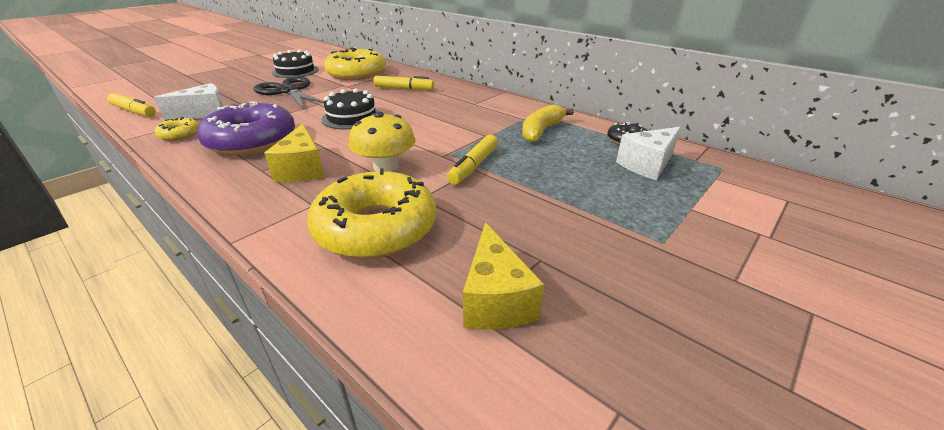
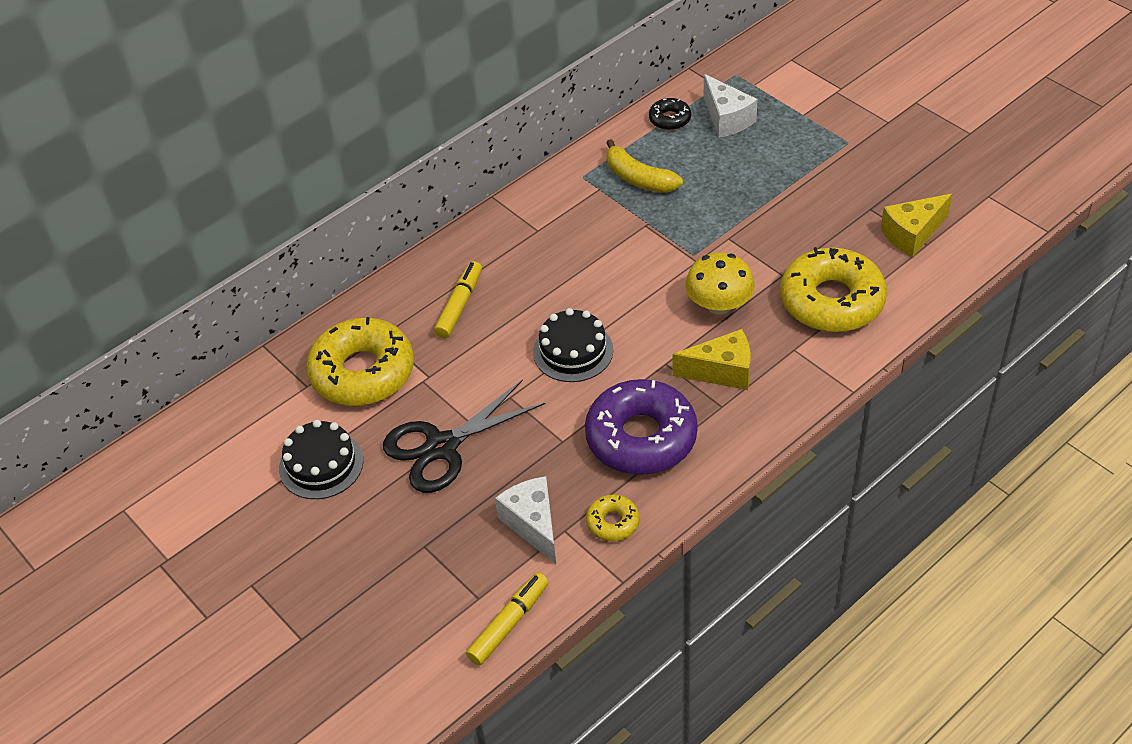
camera: 80 degrees left, 15 degrees up
(473, 166) = (722, 237): yellow marker -> none
(495, 299) = (912, 234): yellow cheese -> yellow cheese turned 150 degrees clockwise

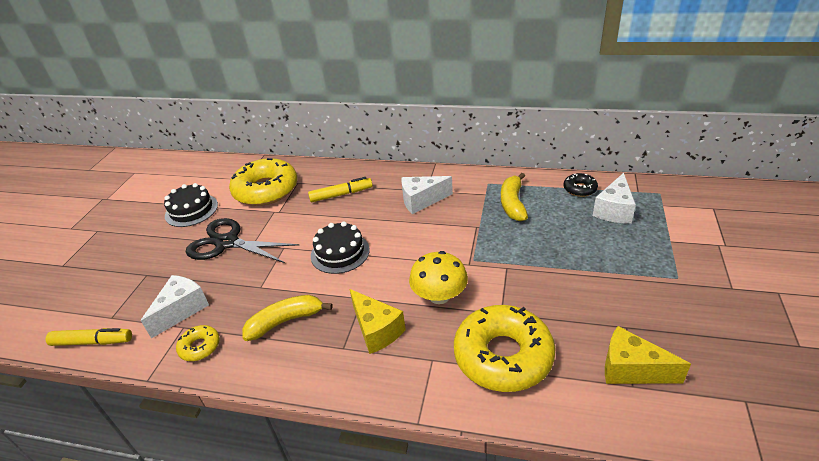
camera: 55 degrees right, 10 degrees down
(553, 243) = (421, 201): none -> white cheese
(641, 437) = (285, 321): purple donut -> yellow banana

